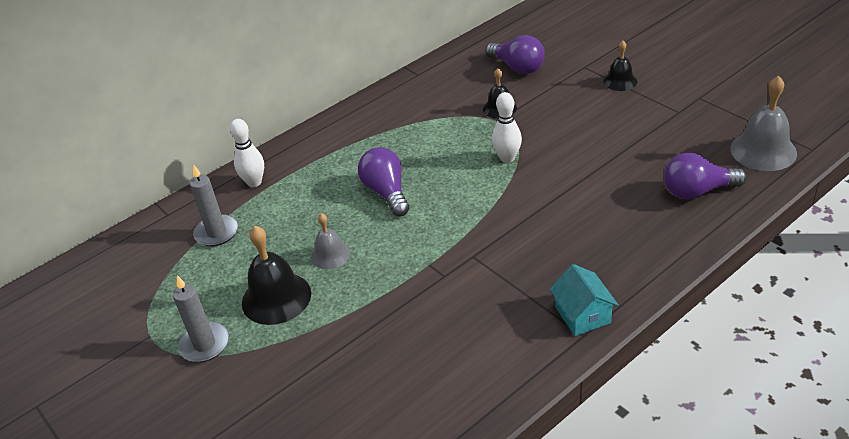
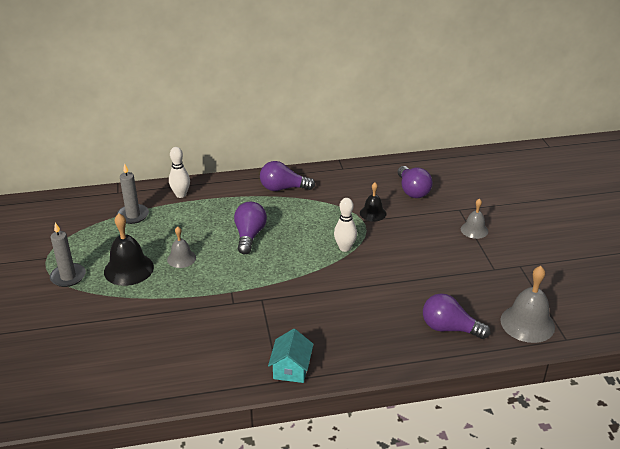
camera: 25 degrees right, 5 degrees down
(372, 123) = (283, 188): none -> purple light bulb
(620, 81) = (474, 230): black bell -> grey bell

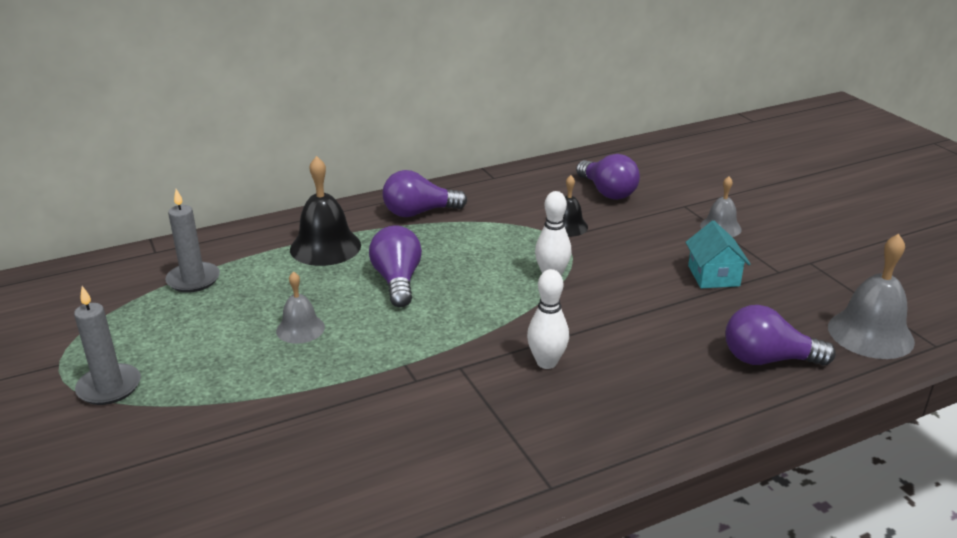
camera: 15 degrees left, 5 degrees down
(128, 269) = (215, 358): black bell -> black bell (325, 247)
(181, 195) = (262, 241): white bowling pin -> white bowling pin (546, 362)
(291, 369) = (561, 464): turquoise house -> turquoise house (713, 276)

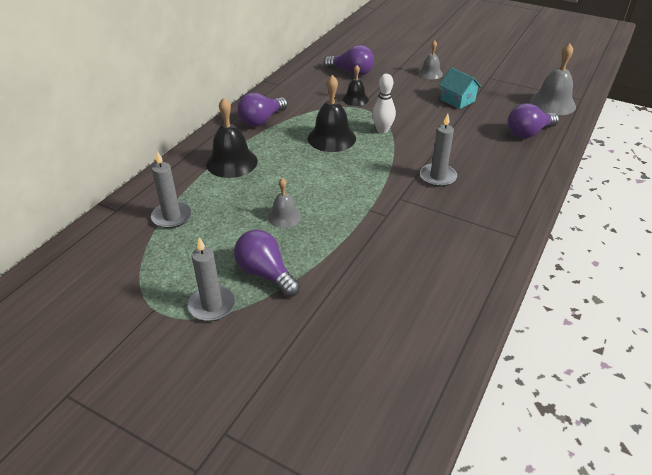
camera: 35 degrees left, 10 degrees up
(397, 281) = (303, 165): purple light bulb -> purple light bulb (266, 274)
(473, 262) = (331, 138): none -> black bell
(546, 362) = (437, 177): white bowling pin -> grey candle

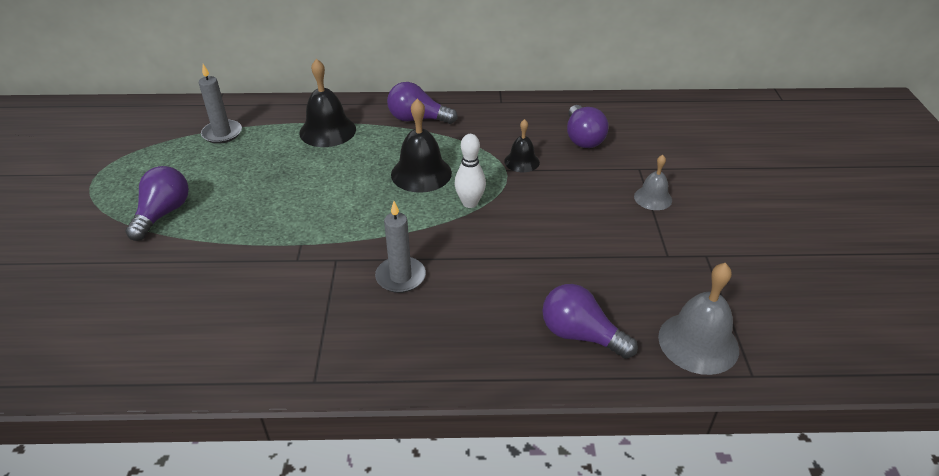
camera: 60 degrees right, 0 degrees up
(212, 305) = (109, 200): grey candle -> none
(284, 216) = (256, 193): grey bell -> none
(457, 100) = (604, 242): turquoise house -> none

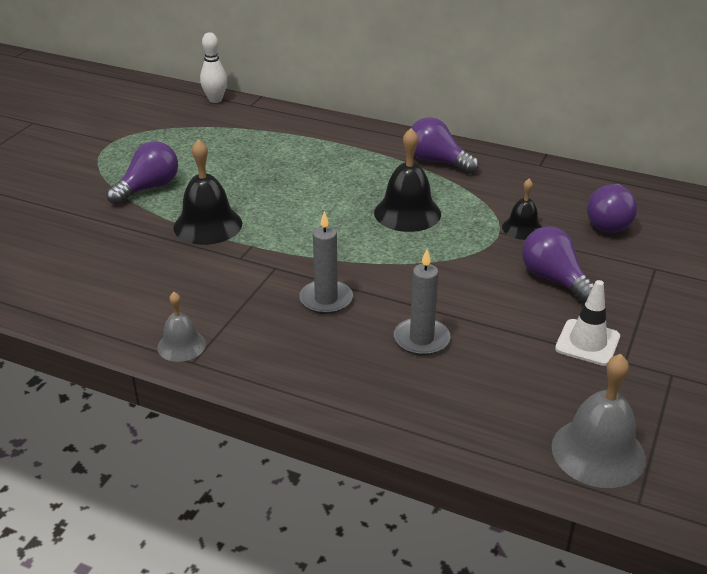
camera: 25 degrees right, 5 degrees down
(222, 133) = (239, 132): grey candle -> grey candle (421, 339)
(327, 131) = (339, 152): black bell -> black bell (208, 225)
(470, 203) = (439, 253): white bowling pin -> white bowling pin (215, 100)
(580, 335) = (472, 404): purple light bulb -> purple light bulb (554, 280)
(631, 248) = (587, 343): none -> white traffic cone
(653, 198) = (649, 301): grey bell -> grey bell (181, 345)

